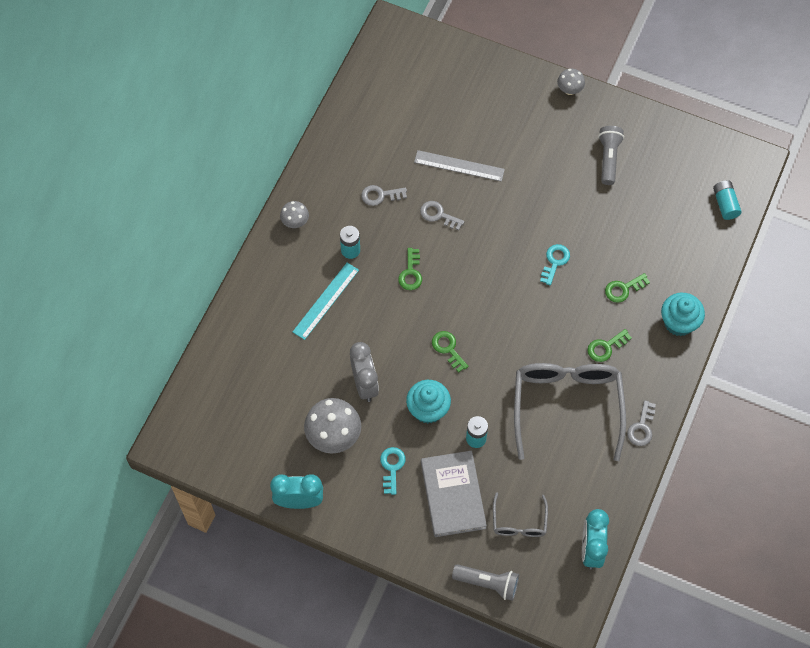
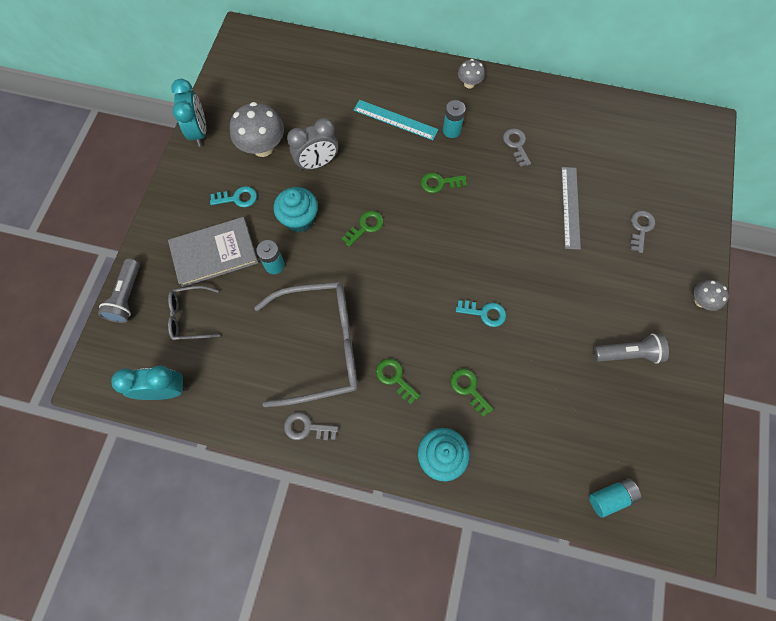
camera: 80 degrees right, 5 degrees up
(438, 215) = (509, 197): grey key -> grey key (640, 228)

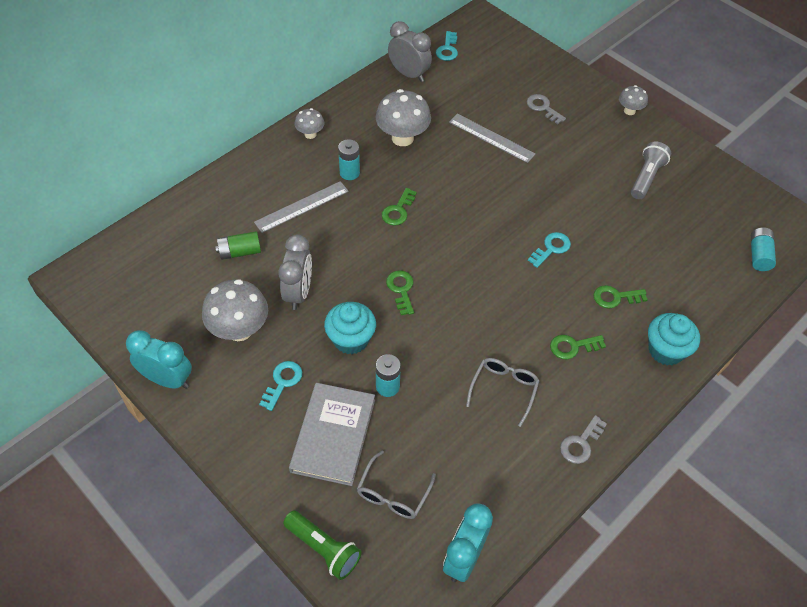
camera: 60 degrees left, 15 degrees down
(127, 296) = (323, 549): grey flashlight -> green flashlight
(321, 346) = (504, 389): grey glasses -> grey glasses, size x0.48
(327, 108) = (240, 252): none -> green battery
(395, 120) = (302, 207): turquoise ruler -> grey ruler
(516, 145) = (402, 138): grey key -> grey mushroom
(590, 110) = (409, 74): none -> grey clock
(645, 121) = (447, 49): none -> turquoise key

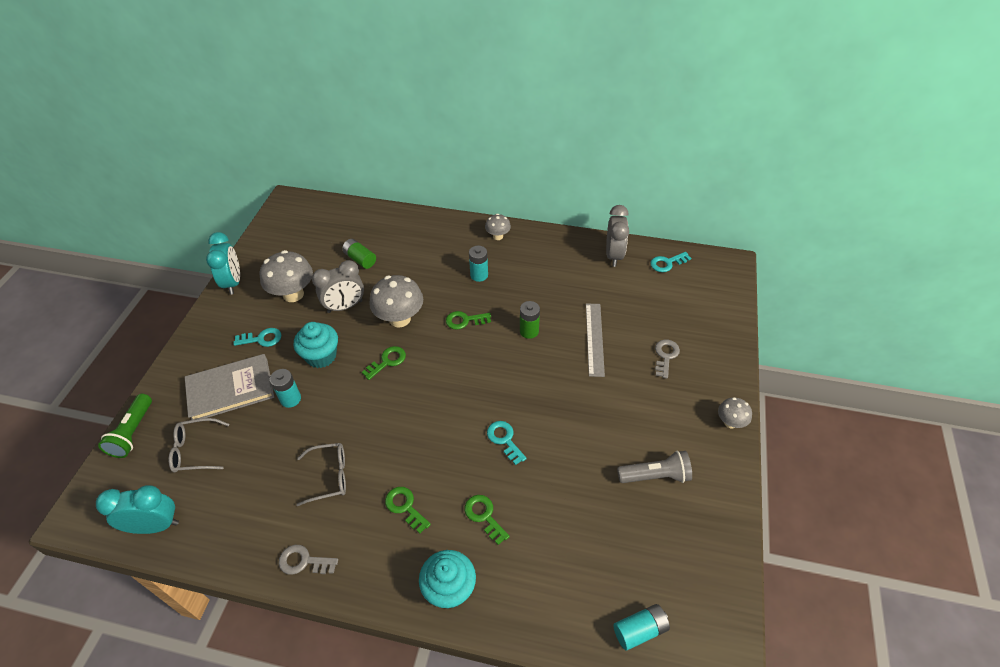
camera: 60 degrees right, 5 degrees down
(302, 207) = (425, 268): grey ruler -> none
(402, 138) = (541, 286): grey mushroom -> grey mushroom (400, 319)
(448, 174) = (529, 331): none -> green battery
(551, 248) = (504, 439): turquoise key -> turquoise key turned 135 degrees counterclockwise

